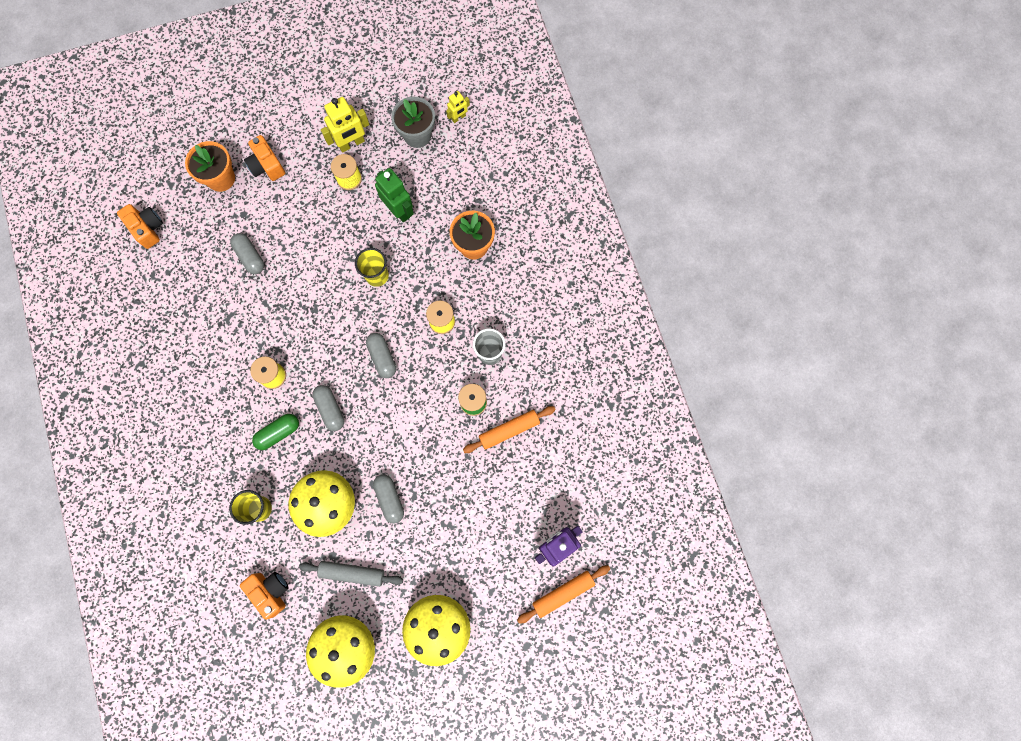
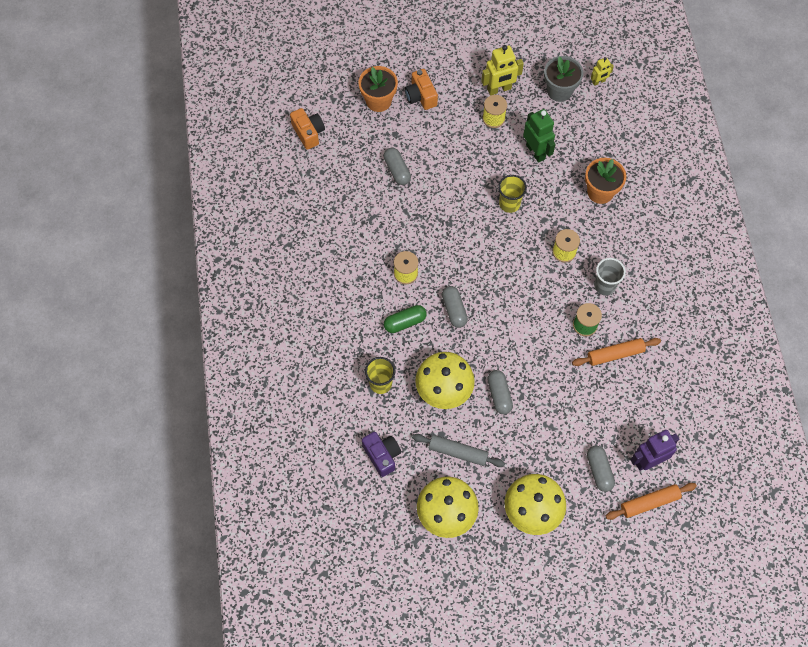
camera: 10 degrees right, 10 degrees down
(270, 591) = (382, 455): orange camera -> purple camera
(382, 357) = (506, 273): grey capsule -> grey capsule (599, 471)

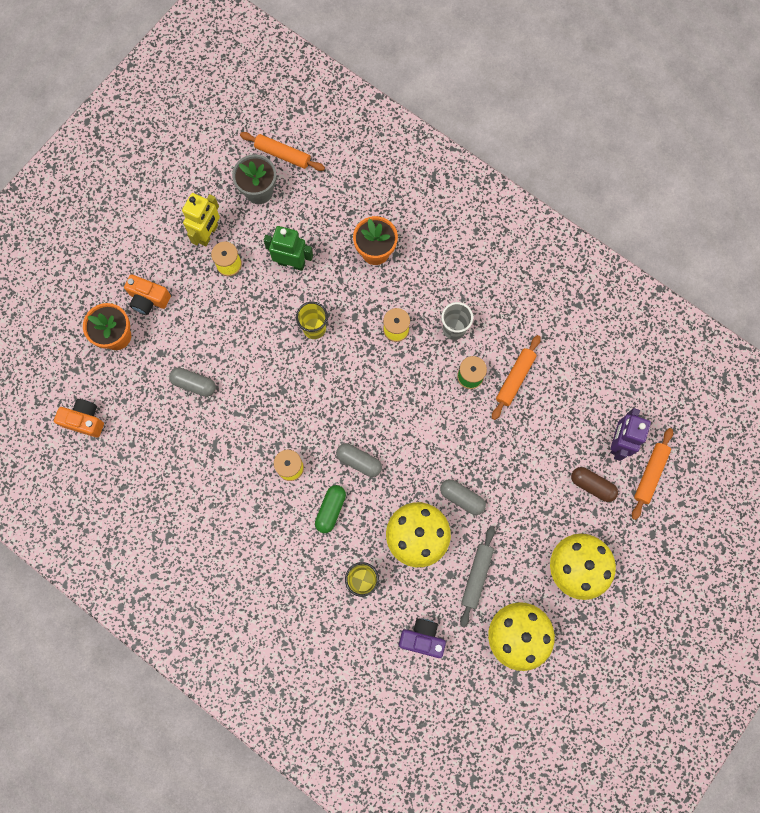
camera: 45 degrees left, 10 degrees up
(458, 452) = (476, 576): grey rolling pin -> grey rolling pin turned 45 degrees counterclockwise
(598, 82) = (283, 155): yellow robot -> orange rolling pin
(599, 471) = (592, 485): grey capsule -> brown capsule

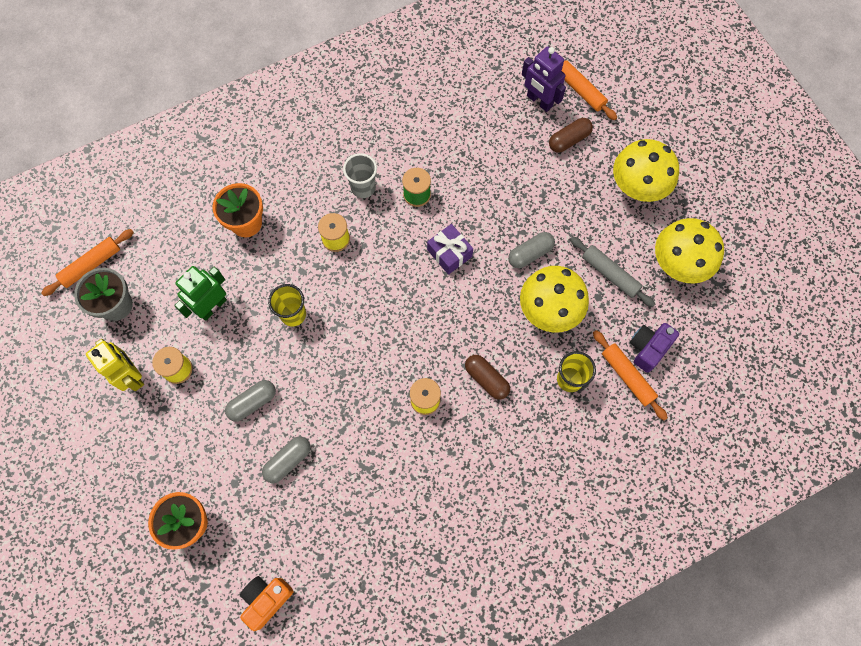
camera: 65 degrees left, 5 degrees down
(148, 299) = (168, 470): orange camera -> none
(330, 510) = (486, 379): green capsule -> brown capsule
(359, 461) = (450, 331): grey capsule -> grey capsule (252, 402)
(428, 429) = (449, 253): none -> purple gift
(515, 379) = (439, 157): orange rolling pin -> orange rolling pin (627, 376)

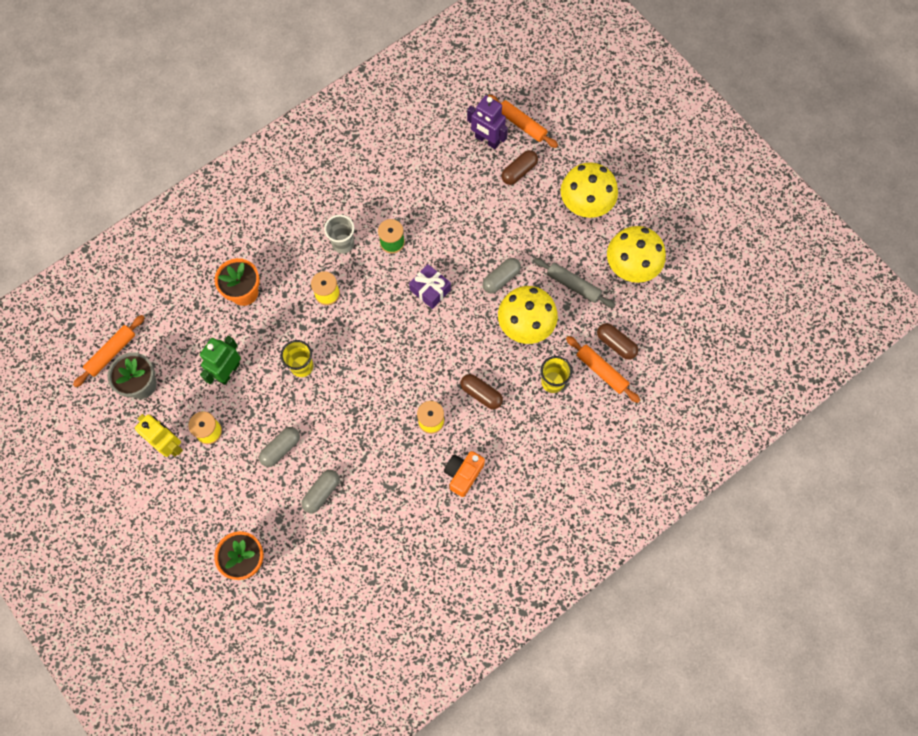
camera: 10 degrees left, 0 degrees up
(266, 599) = (325, 611): orange camera -> orange camera (463, 474)
(648, 348) = (616, 344): purple camera -> brown capsule

